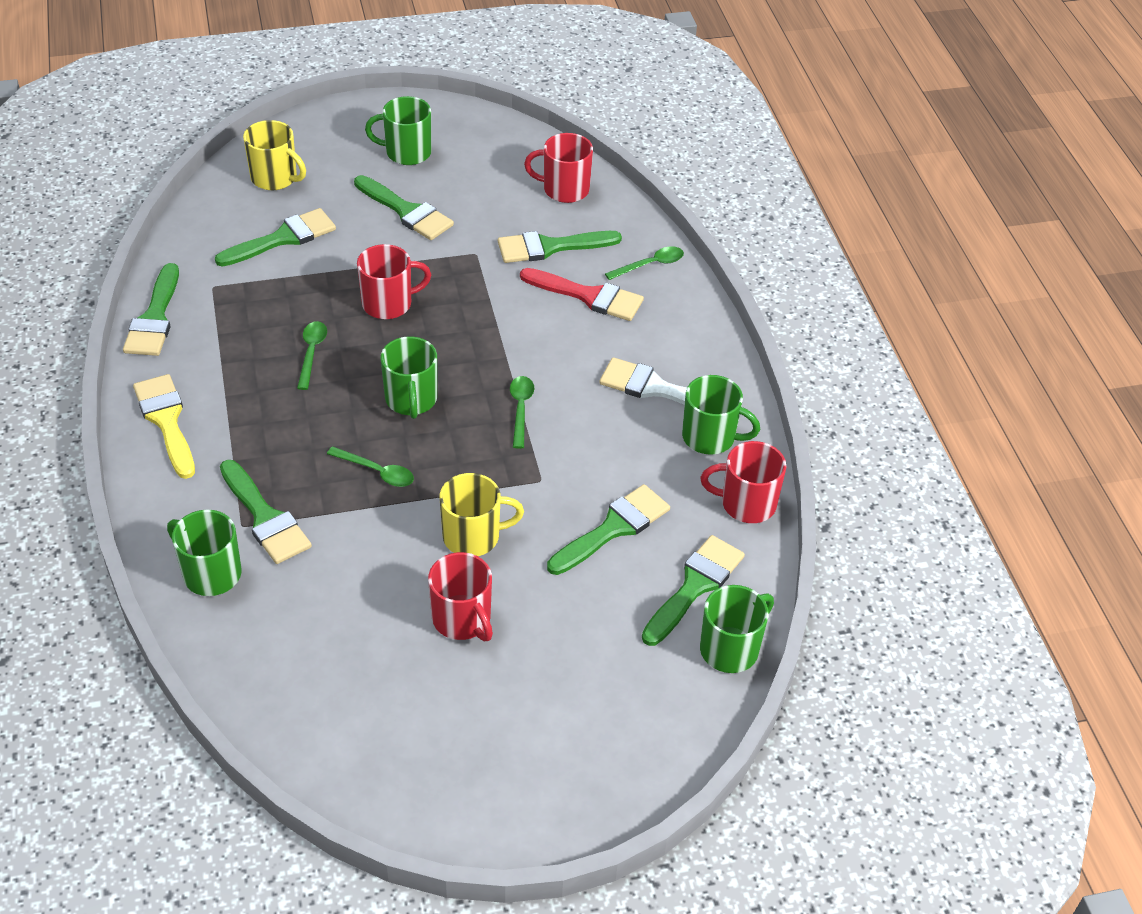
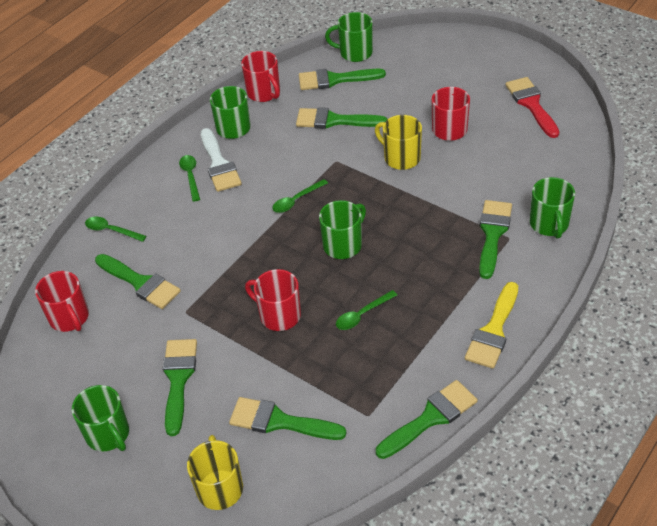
camera: 125 degrees left, 0 degrees up
(377, 472) = (409, 218): green spoon -> green spoon (190, 176)
(588, 296) = (170, 236): red brush -> red brush (531, 104)

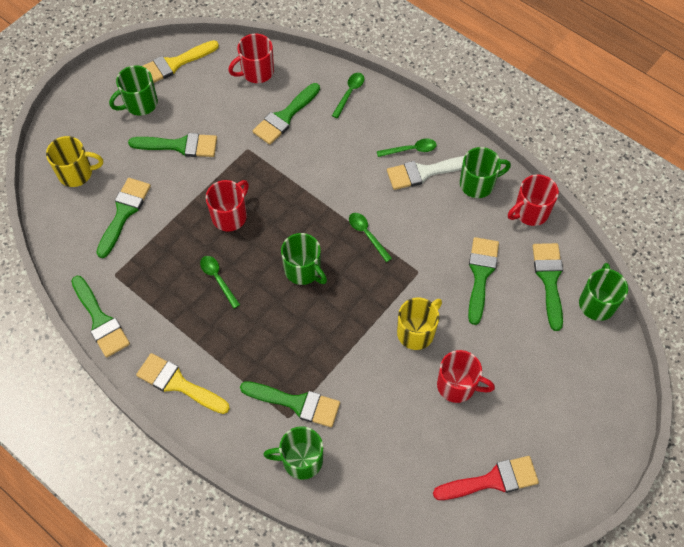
camera: 90 degrees right, 15 degrees up
(45, 407) = (174, 64): none -> yellow brush

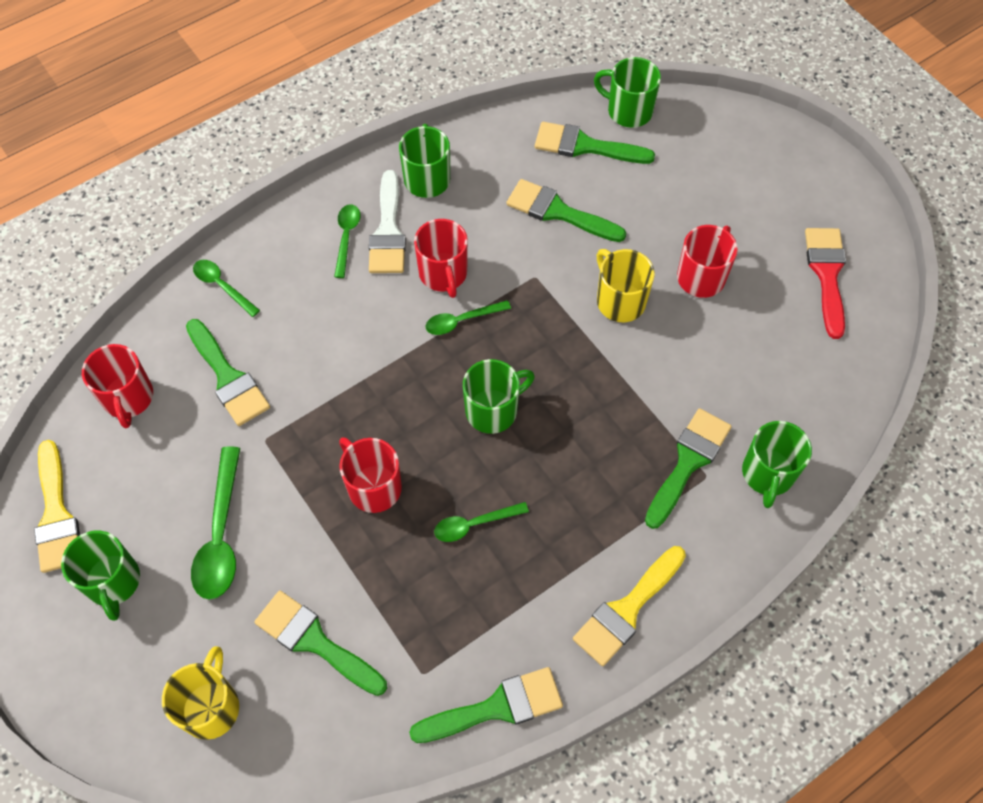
camera: 75 degrees left, 0 degrees up
(180, 146) = (221, 535): green brush -> green spoon
(530, 212) = (486, 137): red mug -> red mug (443, 274)

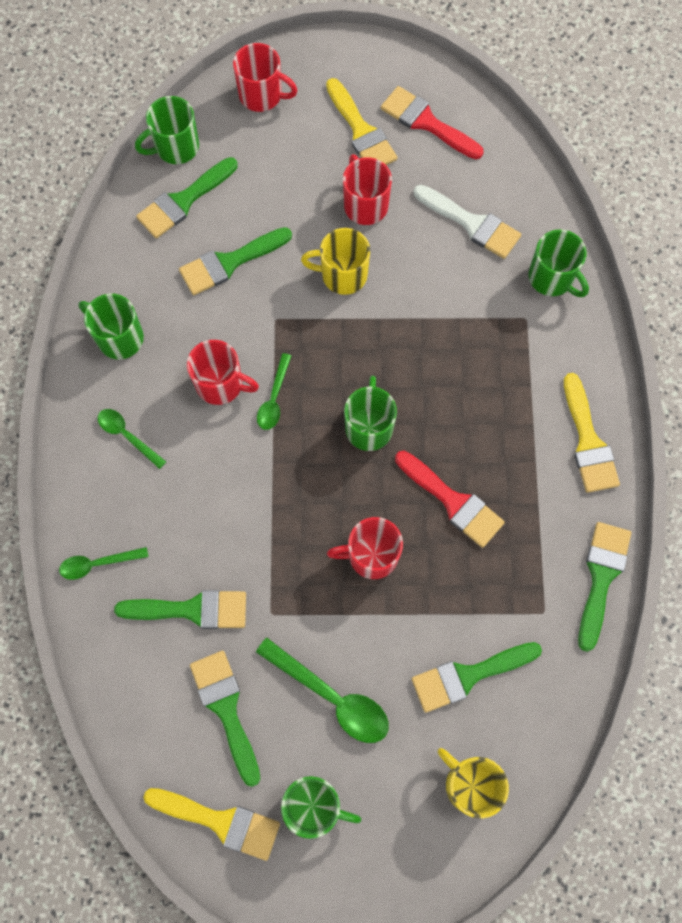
camera: 55 degrees left, 10 degrees up
(128, 398) = (151, 703): red mug -> red mug (262, 95)
(388, 231) = (146, 400): white brush -> white brush (471, 224)
(474, 524) = (453, 502): green spoon -> red brush
(688, 462) = (507, 322): green brush -> green brush (226, 709)
(769, 230) = (361, 131): none -> yellow brush

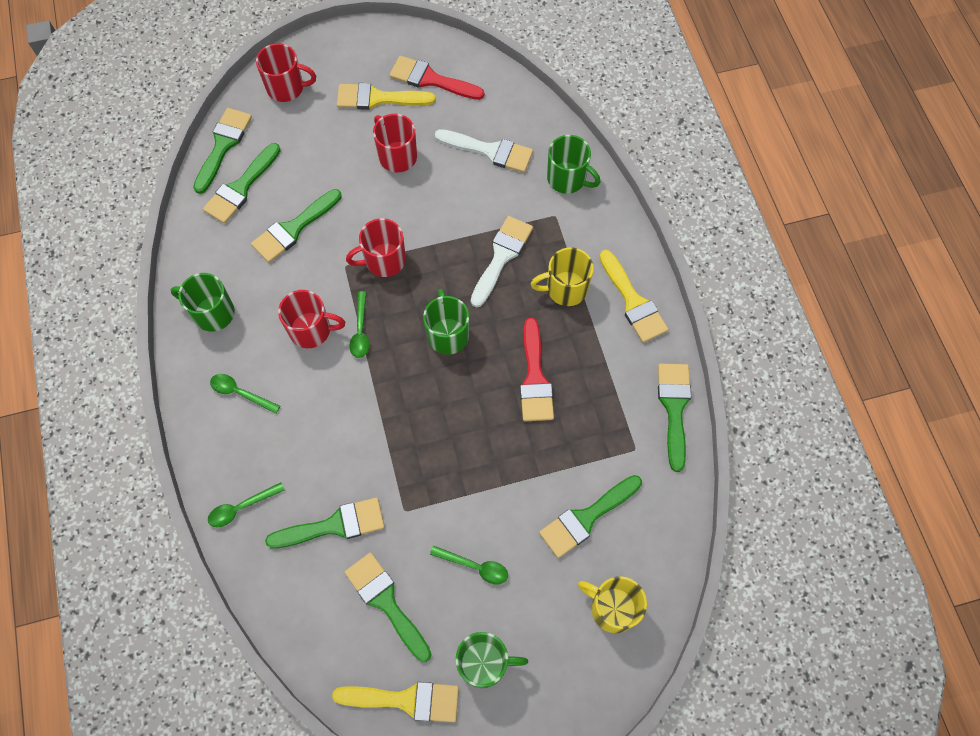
camera: 15 degrees left, 5 degrees down
(176, 147) = (223, 146): green mug -> green brush
(331, 696) = (475, 566): green spoon -> green spoon, size x0.60
(343, 275) = (393, 216): yellow mug -> yellow mug (565, 289)
(361, 131) = (378, 98): yellow brush -> yellow brush turned 135 degrees clockwise
(371, 555) = (478, 439): red mug -> red mug (384, 260)
(452, 352) = (501, 256): none -> white brush
(453, 502) = (534, 378): red brush -> red brush turned 60 degrees clockwise

